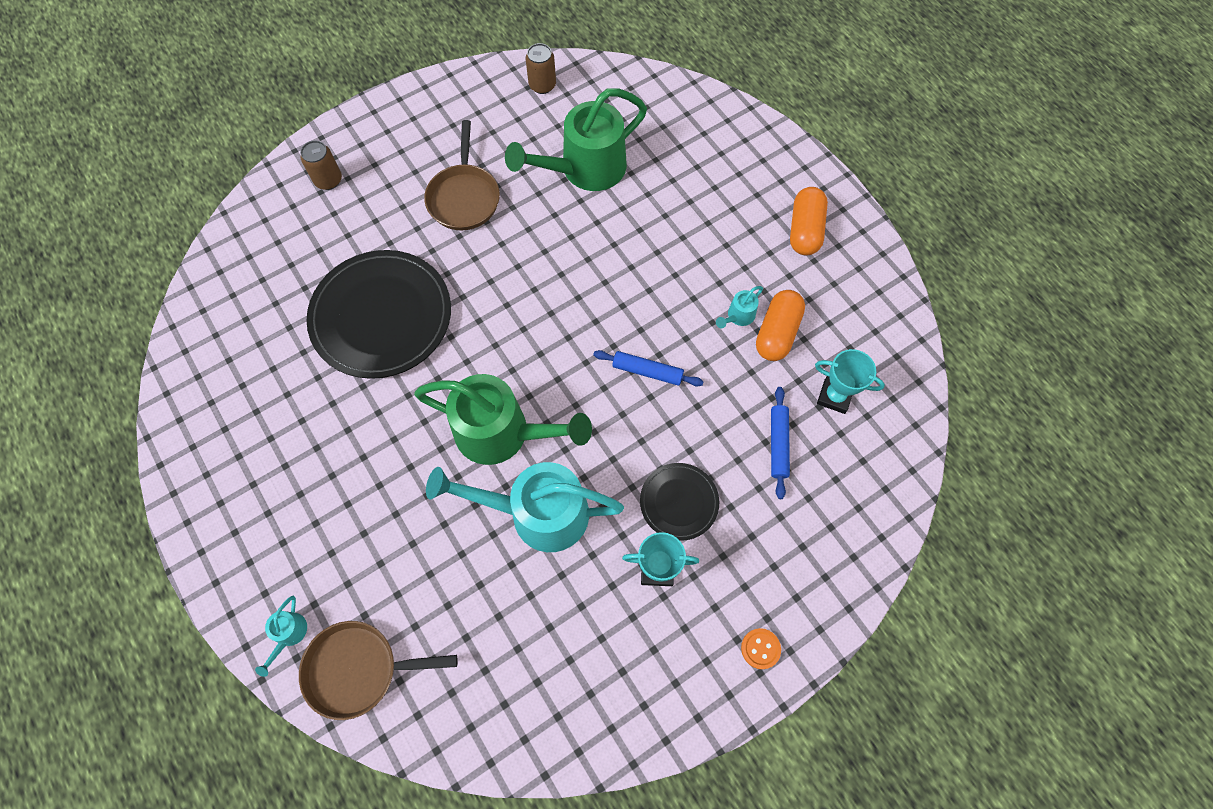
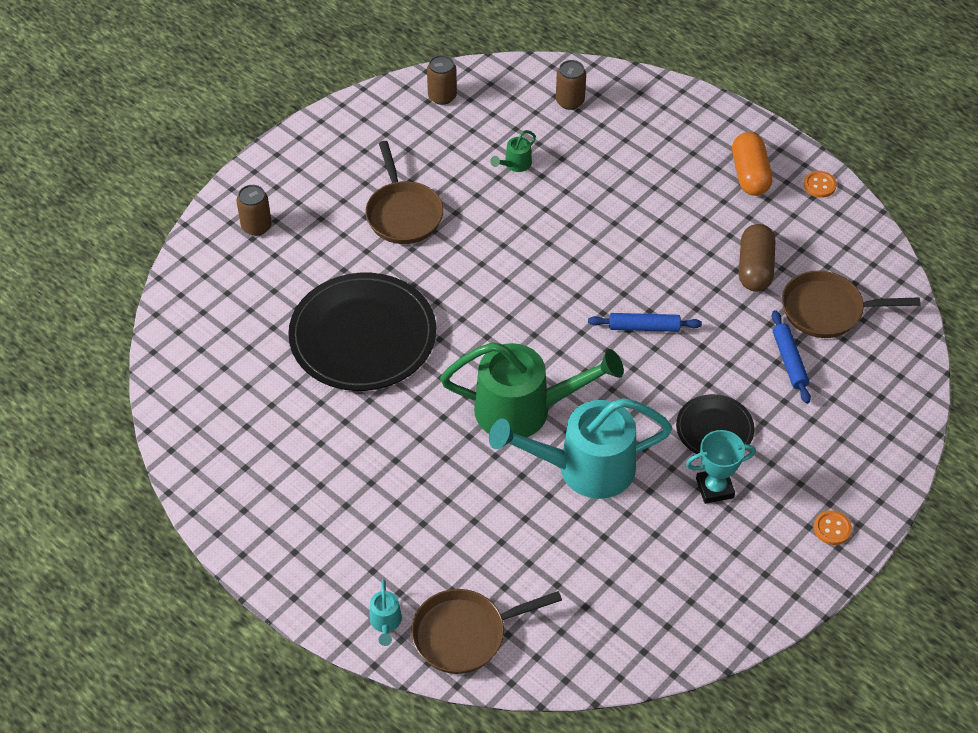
camera: 15 degrees left, 15 degrees down
(584, 169) = (515, 164): green watering can -> green watering can, size x0.40
(658, 115) = (570, 101): none -> brown can
(738, 316) = (713, 262): turquoise watering can -> none
(777, 333) = (755, 268): orange capsule -> brown capsule
(834, 396) = (827, 310): turquoise trophy -> brown pan
(870, 257) = (819, 185): none -> orange button

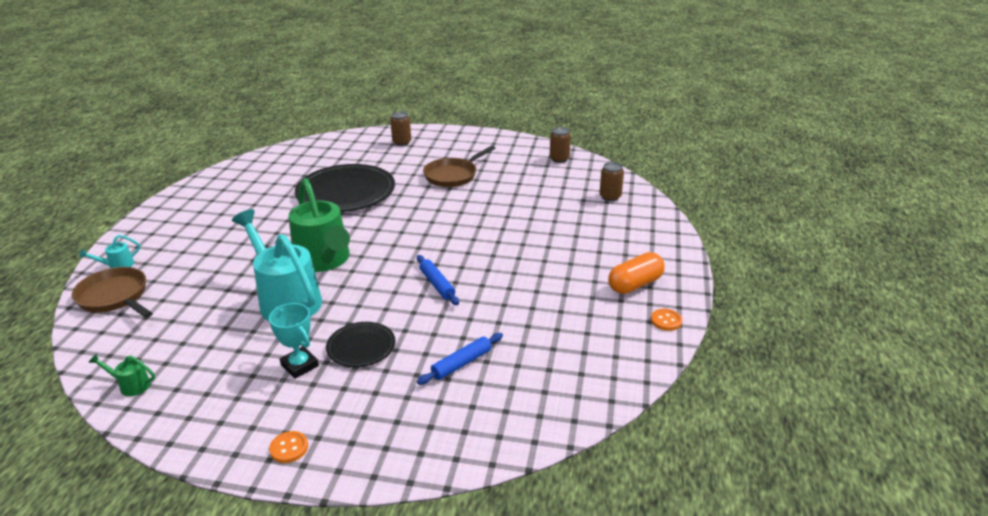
camera: 60 degrees right, 20 degrees down
(515, 164) = (532, 196): green watering can -> green watering can (131, 385)
(755, 268) = (543, 316): brown capsule -> none
(827, 310) = (535, 367): brown pan -> none

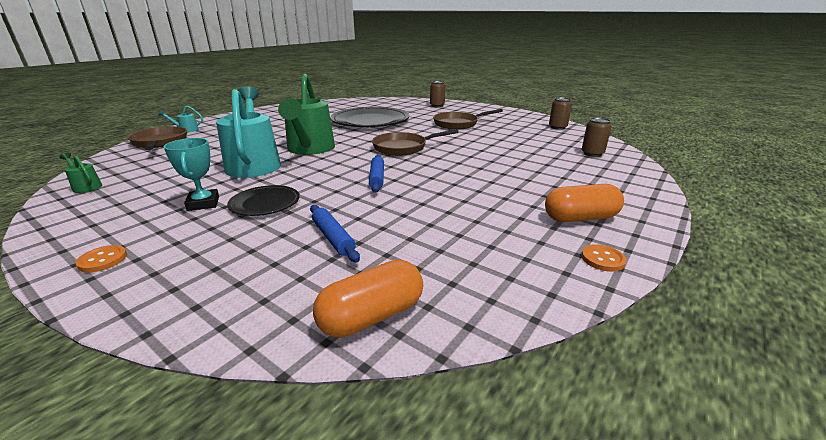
camera: 25 degrees right, 5 degrees down
(425, 232) = (403, 148): none -> brown pan
(461, 364) = (333, 238): blue rolling pin -> blue rolling pin turned 75 degrees clockwise
(548, 415) = (372, 316): none -> orange capsule

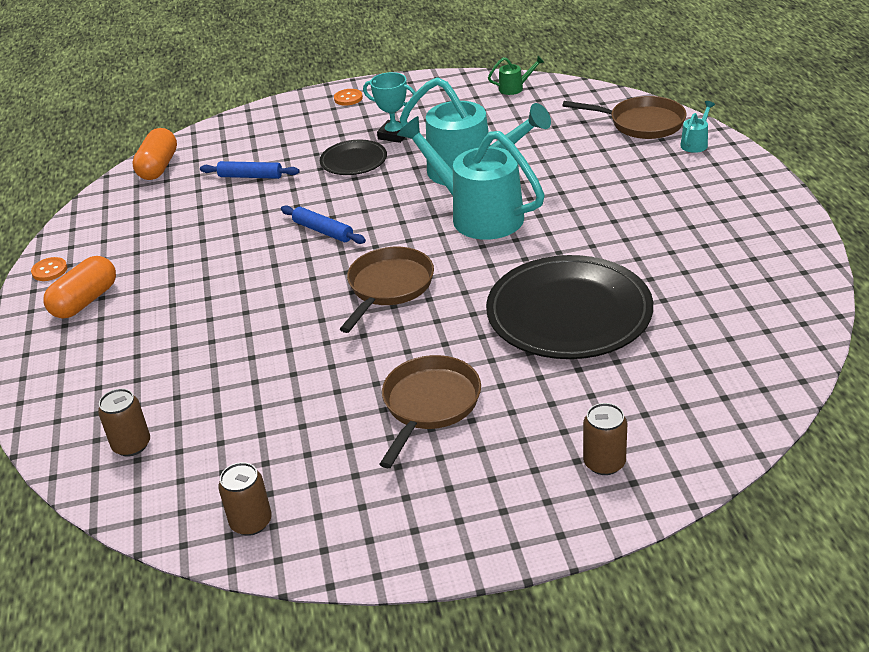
camera: 135 degrees right, 10 degrees up
(309, 149) = (478, 215): green watering can -> turquoise watering can

